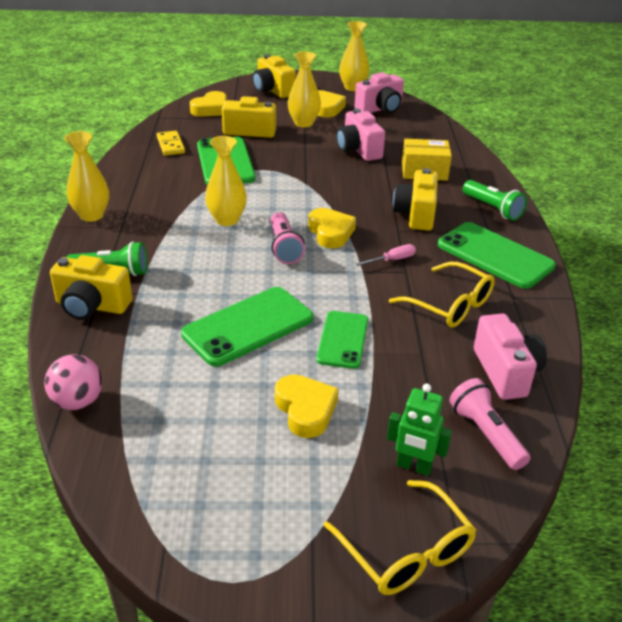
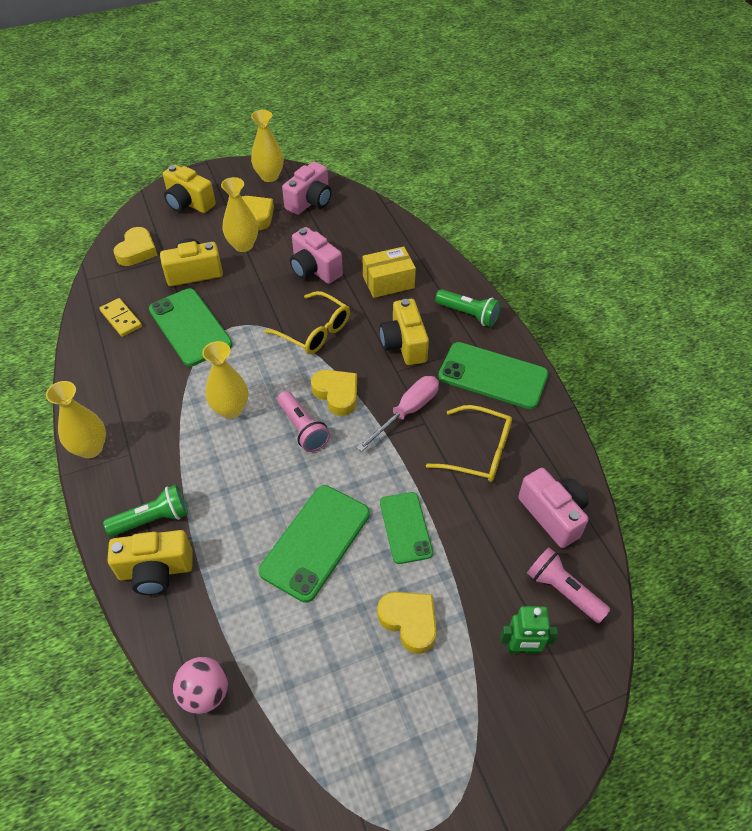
camera: 20 degrees left, 15 degrees up
(392, 260) = (407, 412): pink screwdriver -> pink screwdriver, size x1.76
(406, 551) = (550, 737): yellow glasses -> yellow glasses (314, 331)

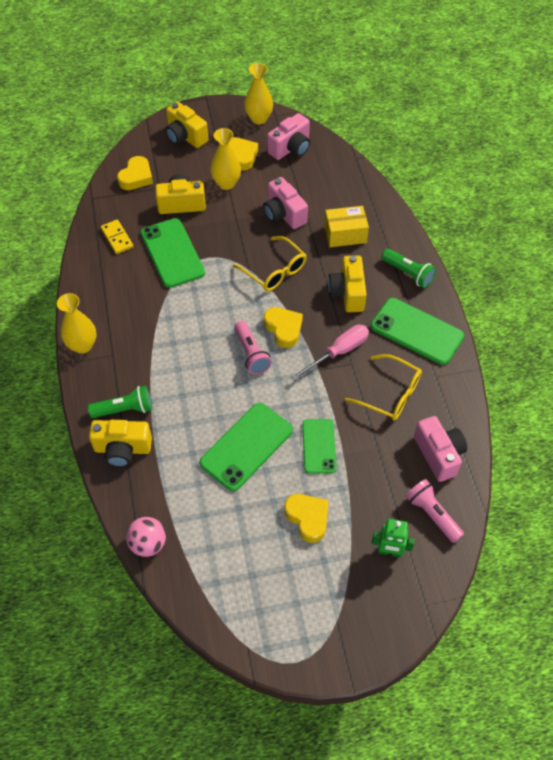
camera: 10 degrees right, 5 degrees up
(230, 409) = (196, 329): yellow vase -> none

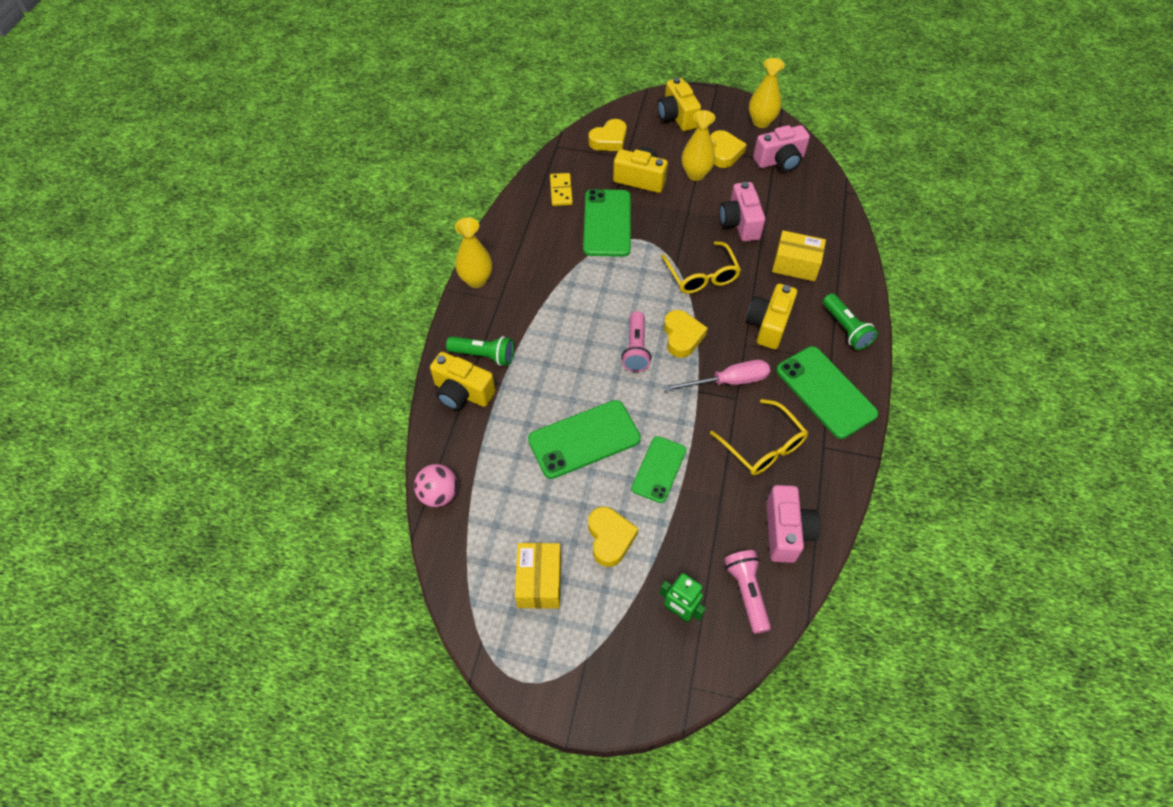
camera: 25 degrees right, 0 degrees up
(269, 577) = (539, 581): none -> yellow box

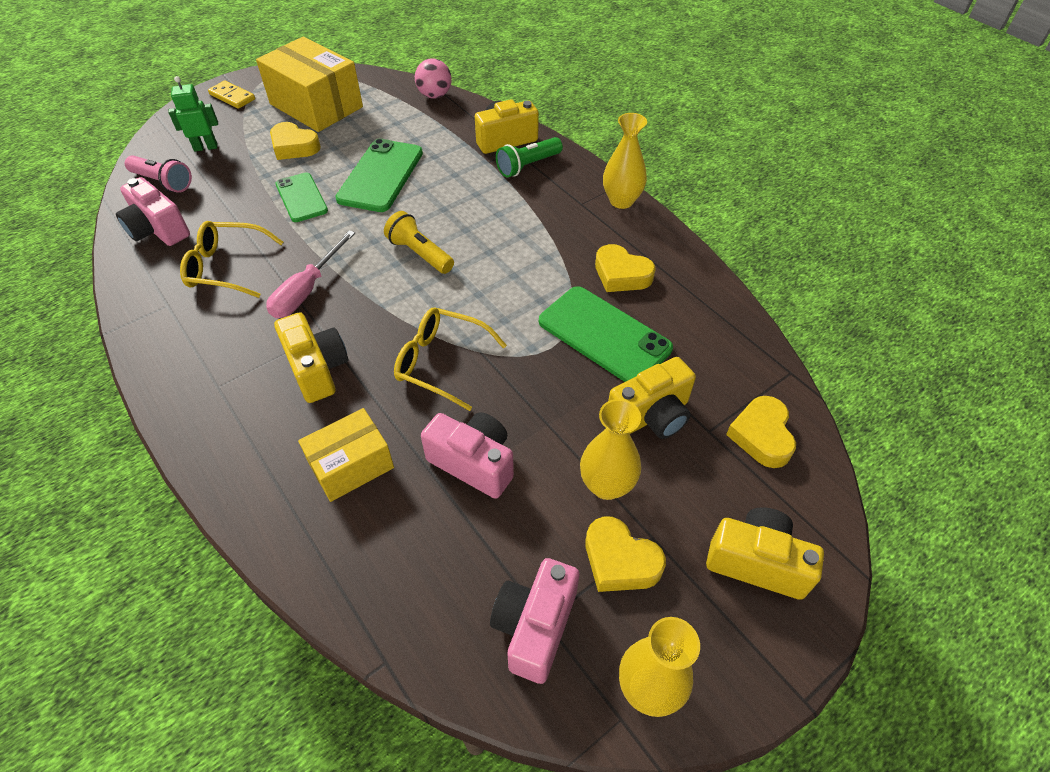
camera: 130 degrees right, 5 degrees down
(539, 581) = (316, 105): yellow box -> yellow box, size x1.69
(561, 191) = (697, 327): yellow domino -> yellow domino (232, 97)
(635, 349) = (420, 253): pink flashlight -> yellow flashlight
(682, 336) = (392, 293): yellow heart -> yellow heart (621, 274)
(825, 392) = (200, 351): green phone -> none
(845, 329) = (224, 433): green flashlight -> none

